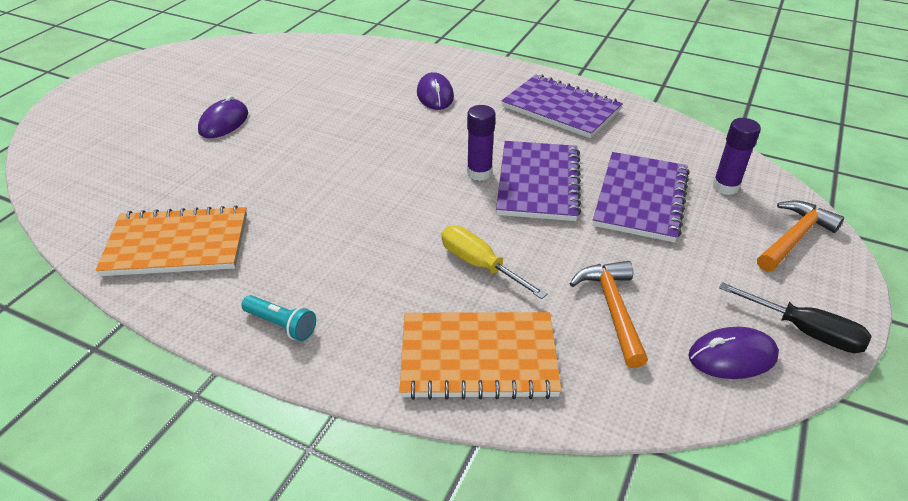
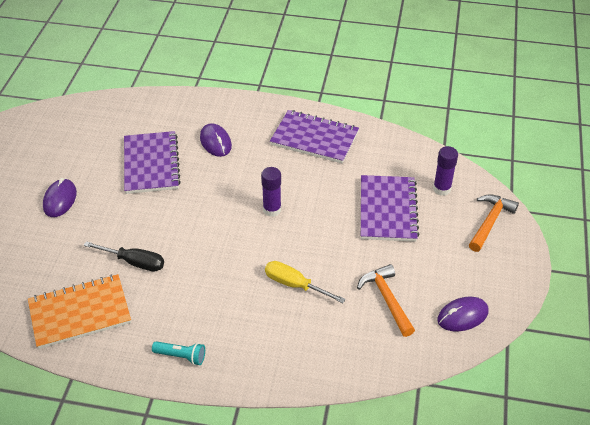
camera: 15 degrees left, 5 degrees up
(478, 358) = (313, 350): orange notebook -> none
(538, 183) = (315, 210): purple notebook -> purple notebook (151, 164)
(804, 331) = (502, 289): black screwdriver -> black screwdriver (134, 262)

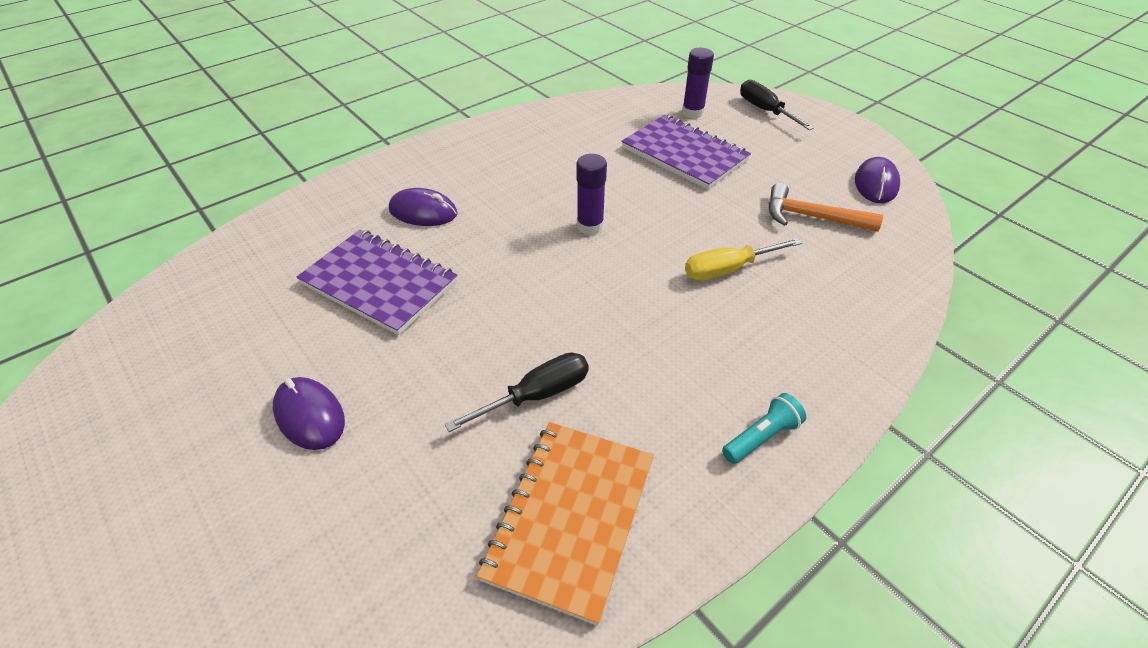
camera: 50 degrees left, 0 degrees up
(314, 138) = (522, 145): purple notebook -> none
(490, 222) = (765, 111): orange hammer -> black screwdriver

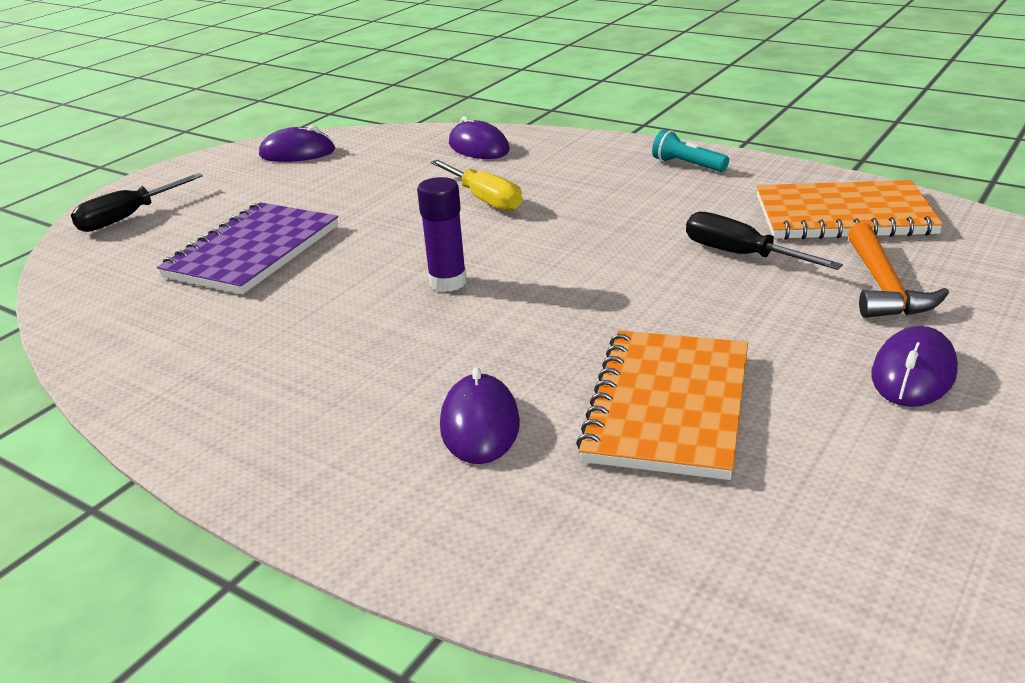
camera: 105 degrees left, 15 degrees down
(379, 283) = (668, 406): purple notebook -> orange notebook
(692, 112) = (131, 262): purple glue stick -> none
(812, 217) = (371, 173): orange hammer -> orange hammer (883, 286)
(862, 290) = (478, 147): none -> purple mouse

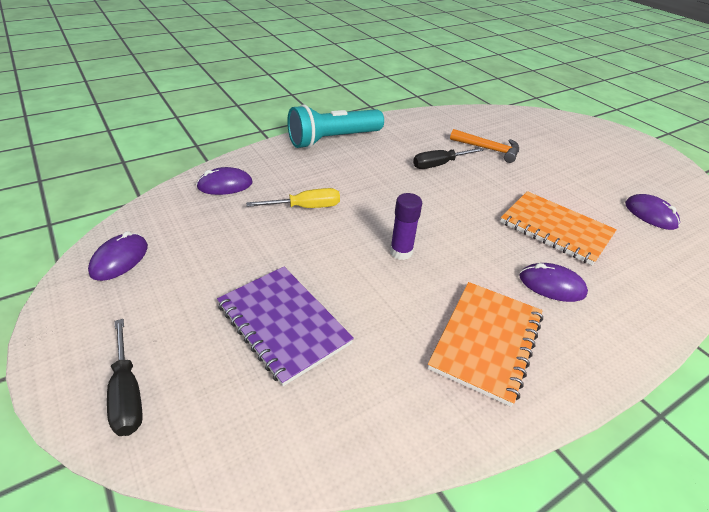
camera: 70 degrees left, 10 degrees up
(687, 165) = (333, 140): turquoise flashlight -> turquoise flashlight, size x2.29
(843, 215) = (423, 131): orange notebook -> orange notebook (486, 341)
(913, 373) = (553, 171): purple mouse -> purple mouse (650, 214)

